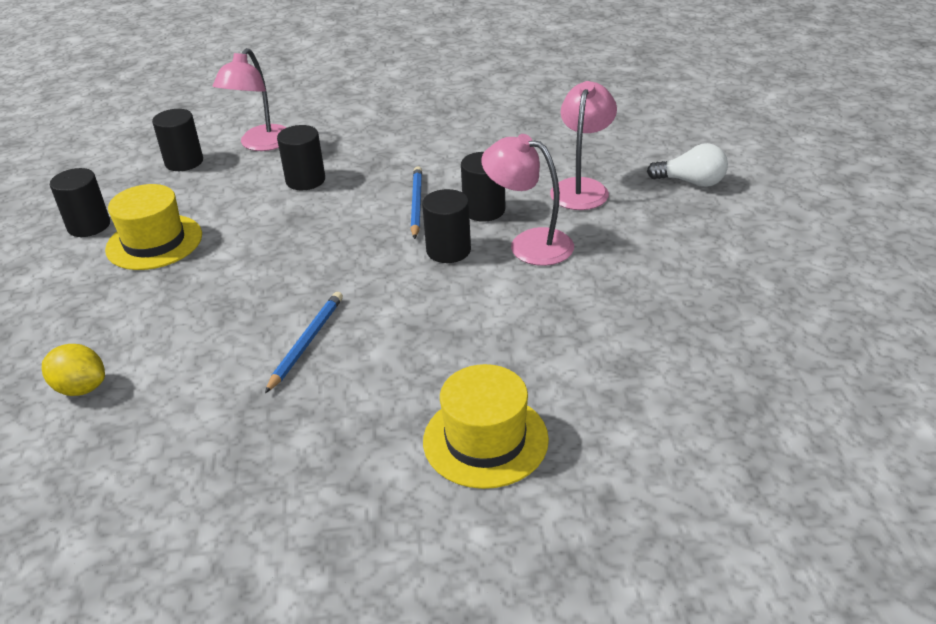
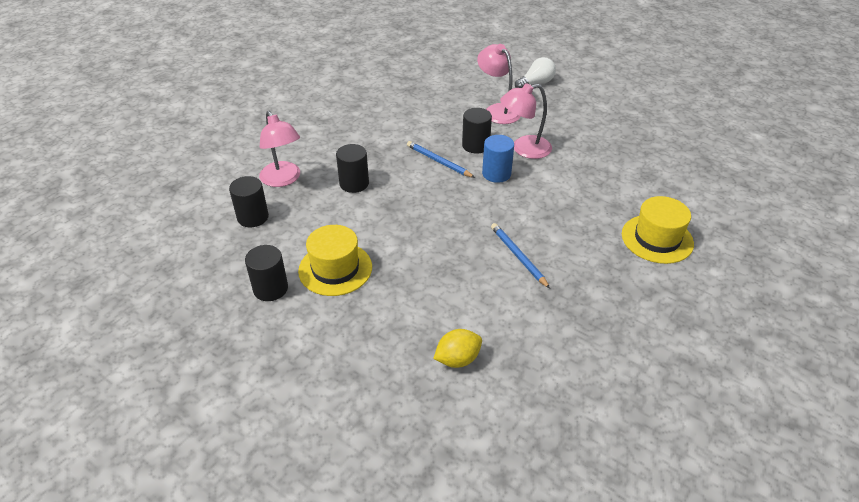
camera: 50 degrees left, 5 degrees up
(448, 250) = (496, 174): black cylinder -> blue cylinder

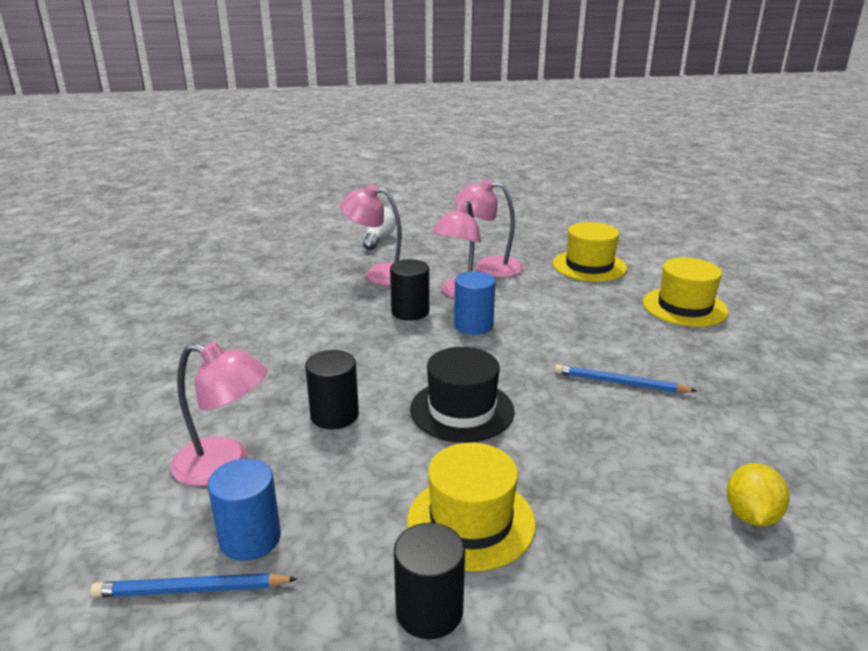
camera: 45 degrees left, 15 degrees down
(253, 217) = (250, 538): black cylinder -> blue cylinder
(412, 217) = (462, 410): none -> black hat
(439, 161) = (397, 343): blue pencil -> blue pencil (192, 589)
(573, 138) = (488, 267): none -> pink lamp
(645, 173) = (589, 266): none -> yellow hat

